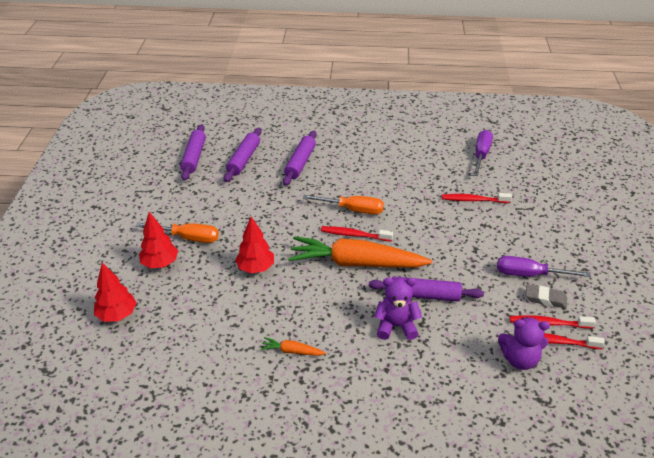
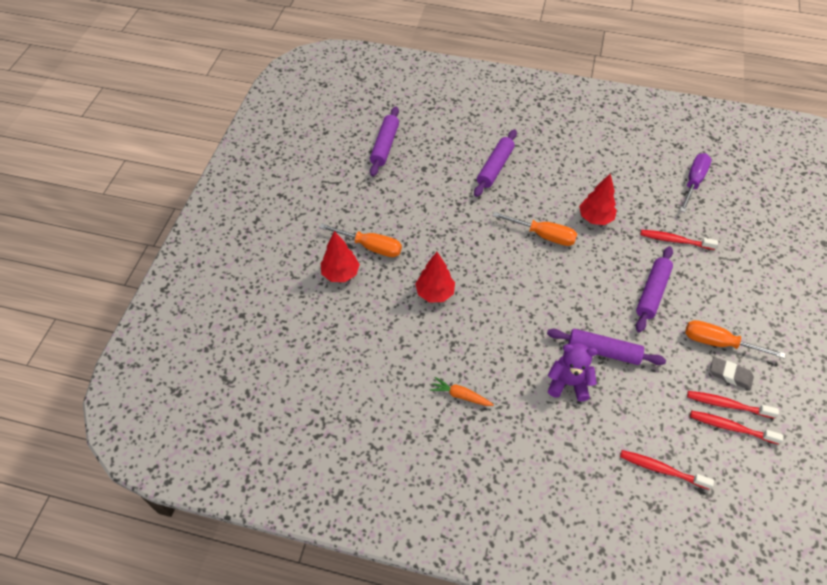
camera: 10 degrees right, 15 degrees up
(117, 315) = (295, 327): red tree -> red tree (595, 218)
(244, 159) = (436, 155): purple rolling pin -> purple rolling pin (652, 292)
(354, 235) = (540, 267): red toothbrush -> red toothbrush (661, 469)
(356, 263) = (538, 302): orange carrot -> none
(519, 359) = (689, 442): purple teddy bear -> none
(529, 275) = (719, 343): purple screwdriver -> orange screwdriver

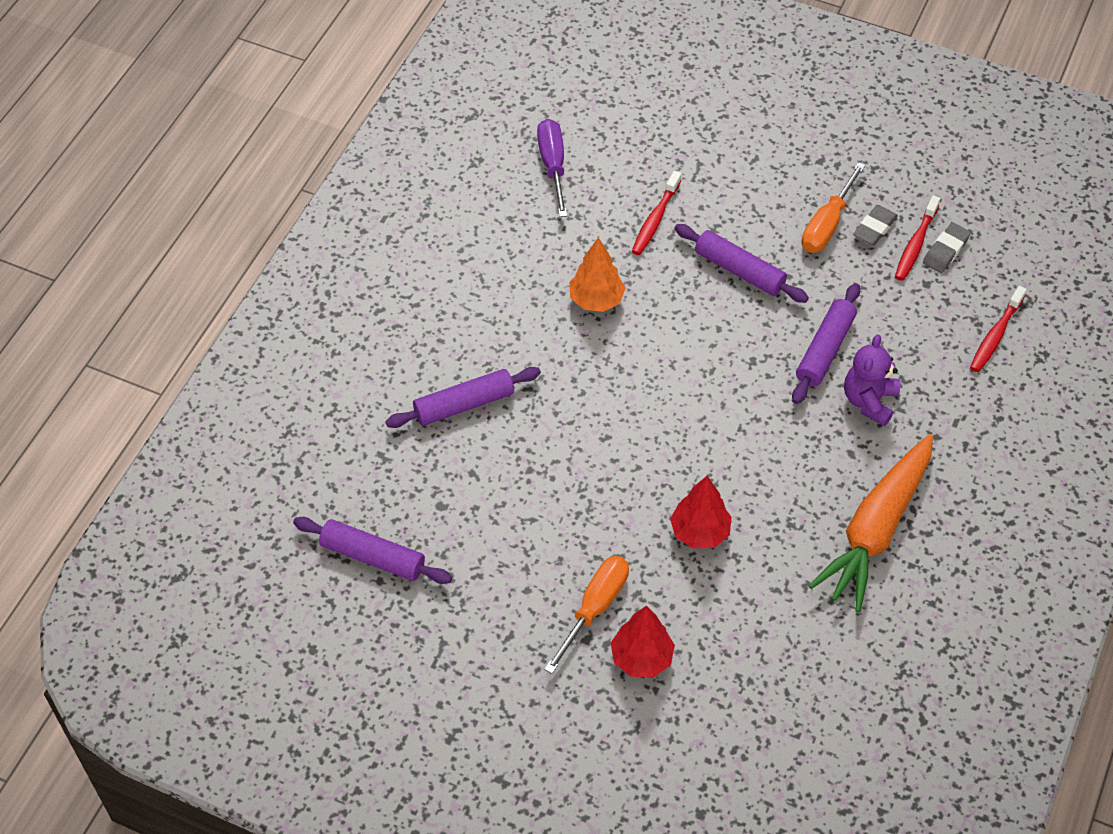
camera: 80 degrees left, 0 degrees up
(460, 395) = (876, 530): orange carrot -> orange carrot, size x2.43
(495, 167) = (464, 404): purple rolling pin -> purple rolling pin turned 60 degrees counterclockwise
(543, 235) = (616, 372): orange screwdriver -> none
(595, 218) = (596, 300): red tree -> orange tree
(693, 182) = (553, 166): purple screwdriver -> purple screwdriver turned 45 degrees clockwise
(731, 427) = (945, 251): red toothbrush -> grey eraser

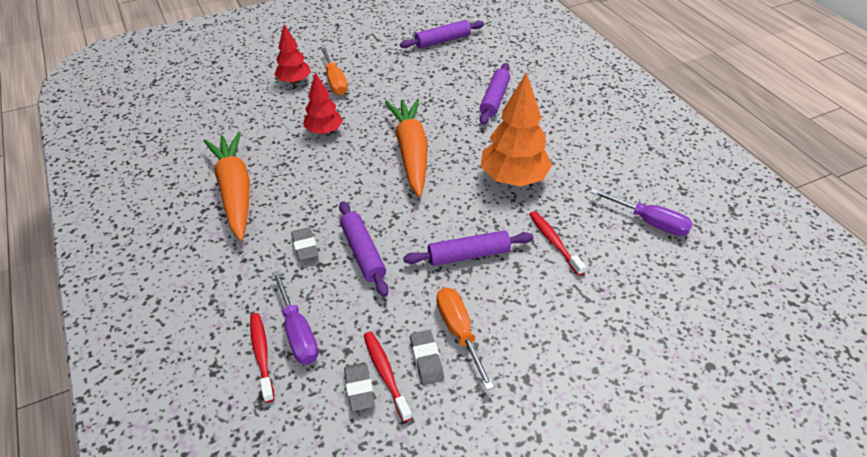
camera: 130 degrees right, 10 degrees down
(596, 300) = (513, 178): orange tree -> orange tree, size x1.66
(647, 417) = (411, 152): none -> orange carrot
(869, 401) = (305, 247): purple teddy bear -> grey eraser
(950, 329) = (297, 332): none -> purple screwdriver

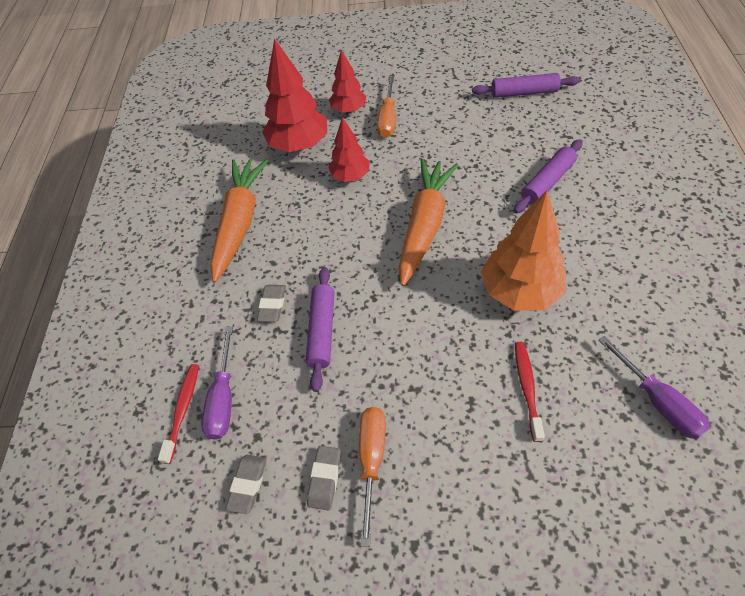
camera: 30 degrees right, 10 degrees up
(261, 118) = (299, 145): none -> red tree
(385, 373) = (279, 478): red toothbrush -> none
(468, 255) = (425, 371): purple rolling pin -> none

